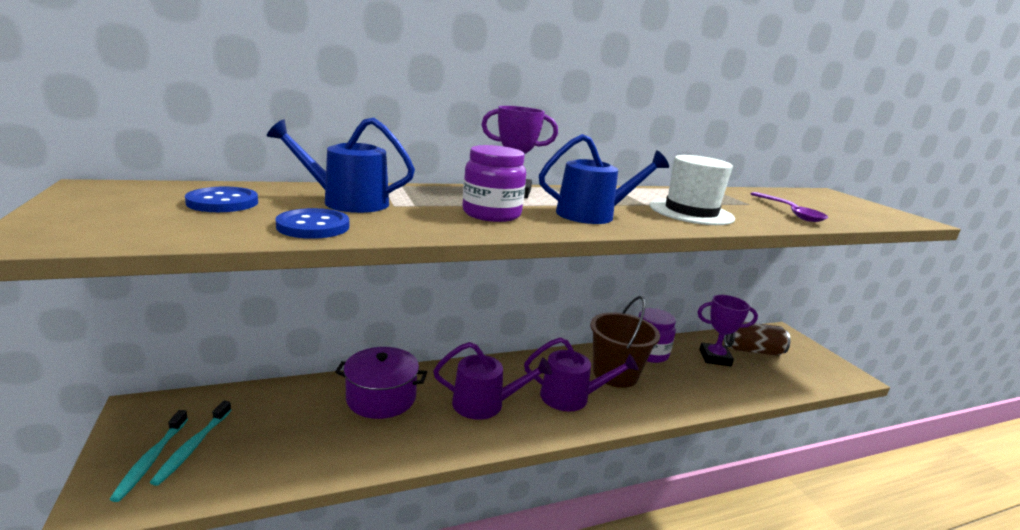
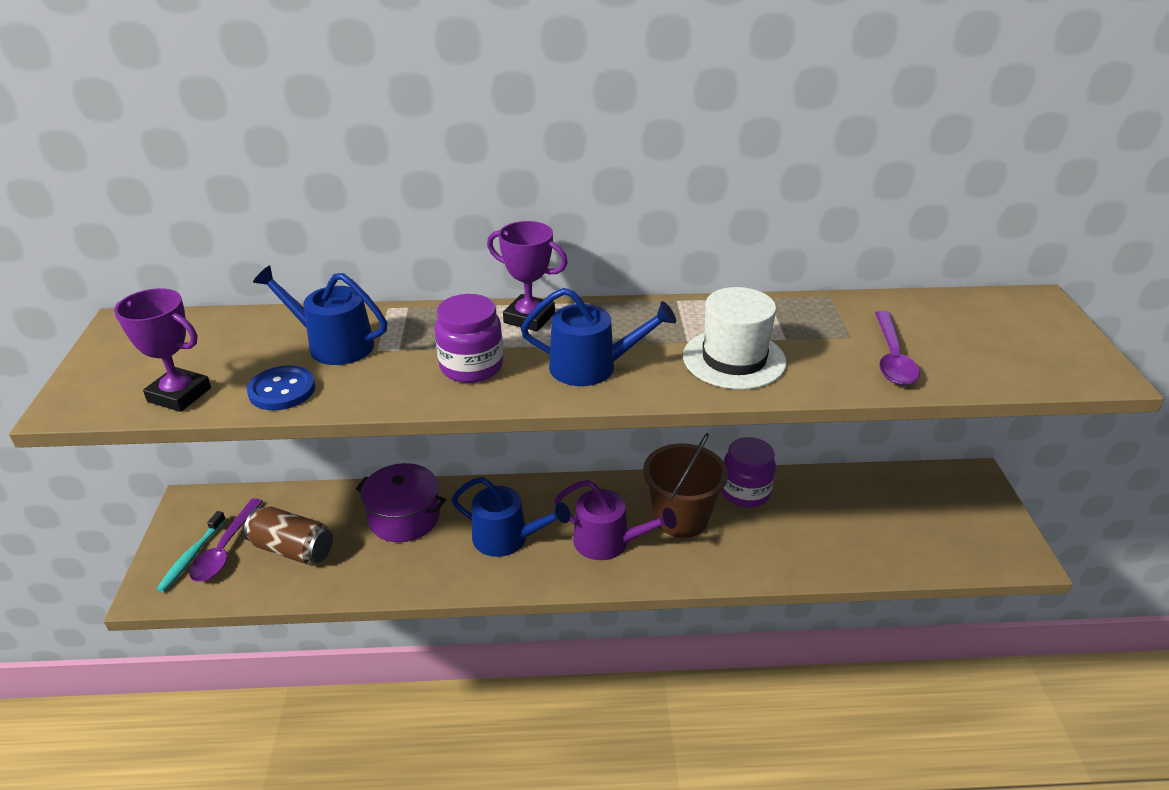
camera: 20 degrees right, 15 degrees up
(193, 447) = (225, 549): turquoise toothbrush -> purple spoon
(223, 202) = (219, 348): blue button -> none
(484, 404) = (506, 538): purple watering can -> blue watering can
(715, 358) = (834, 508): purple trophy -> purple trophy (179, 395)
(752, 350) = (900, 502): brown can -> brown can (293, 549)

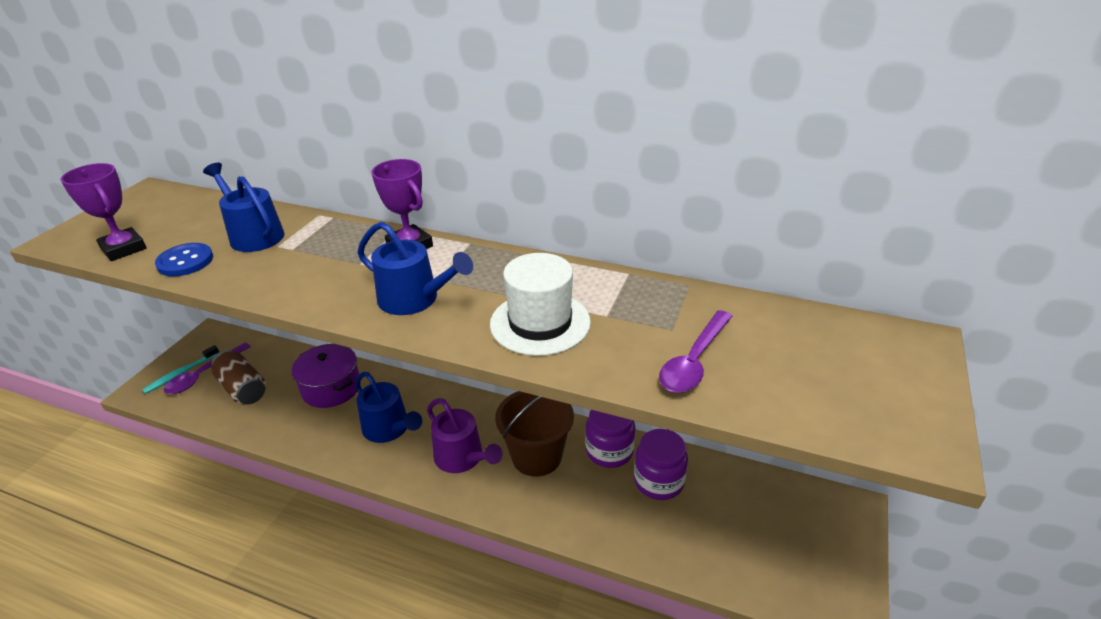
camera: 25 degrees right, 0 degrees up
(471, 366) = (326, 275): purple jar -> purple jar (658, 481)

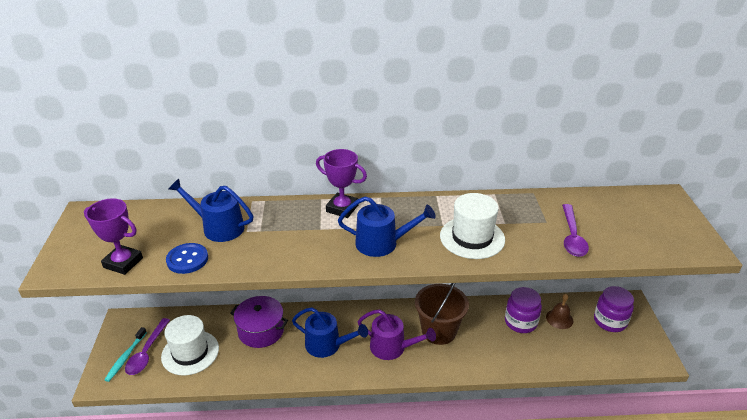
camera: 25 degrees left, 0 degrees up
(243, 389) = (190, 352): brown can -> white hat
(609, 451) = (480, 313): purple jar -> purple jar (610, 321)
(721, 496) = (559, 319): none -> brown bell

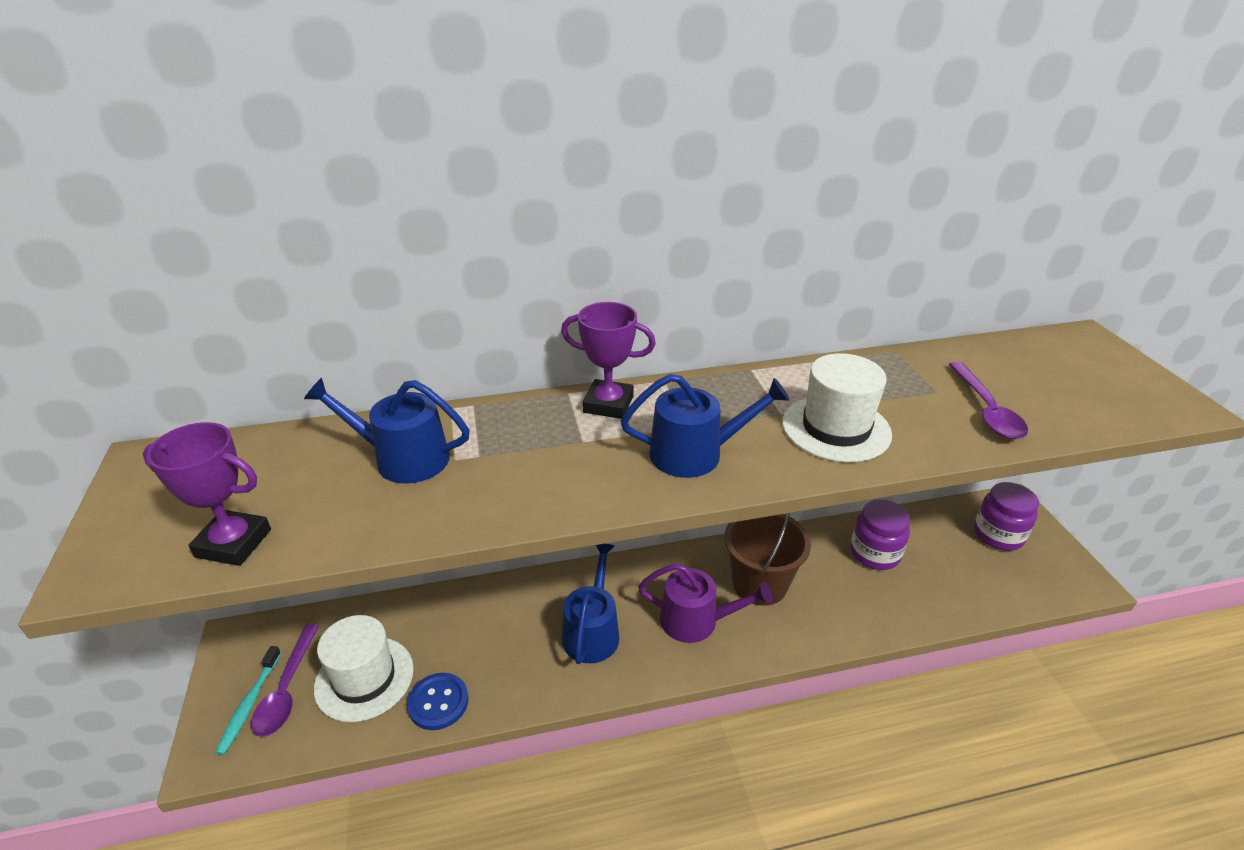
camera: 10 degrees left, 0 degrees up
(187, 259) = (358, 522): blue button -> blue button (438, 702)
(261, 331) = (478, 622): purple pot -> none
(327, 345) = (592, 631): blue watering can -> blue watering can turned 90 degrees counterclockwise
(559, 319) = (927, 540): brown bell -> none

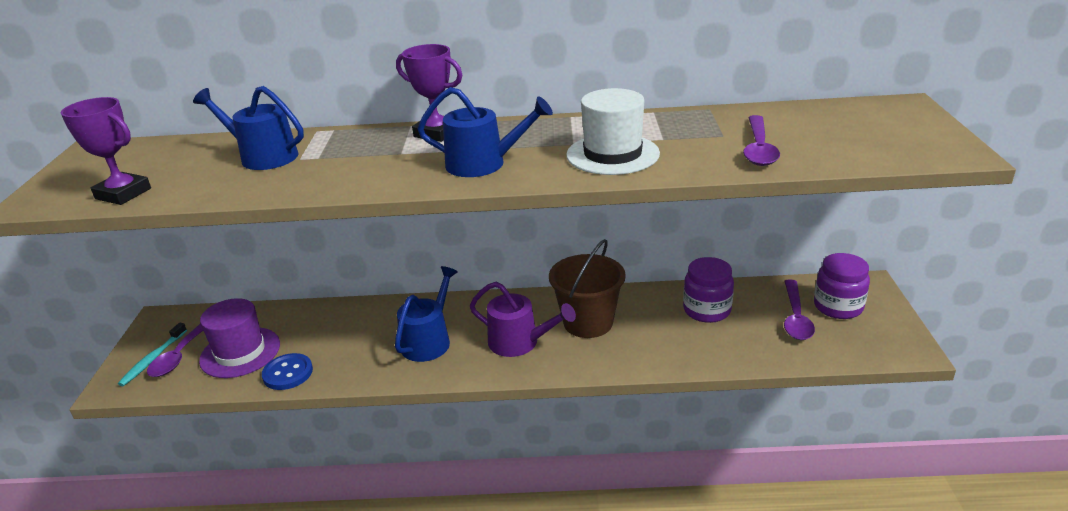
camera: 15 degrees right, 5 degrees down
(364, 678) = (240, 352): white hat -> purple hat
(964, 553) = (795, 317): none -> purple spoon

